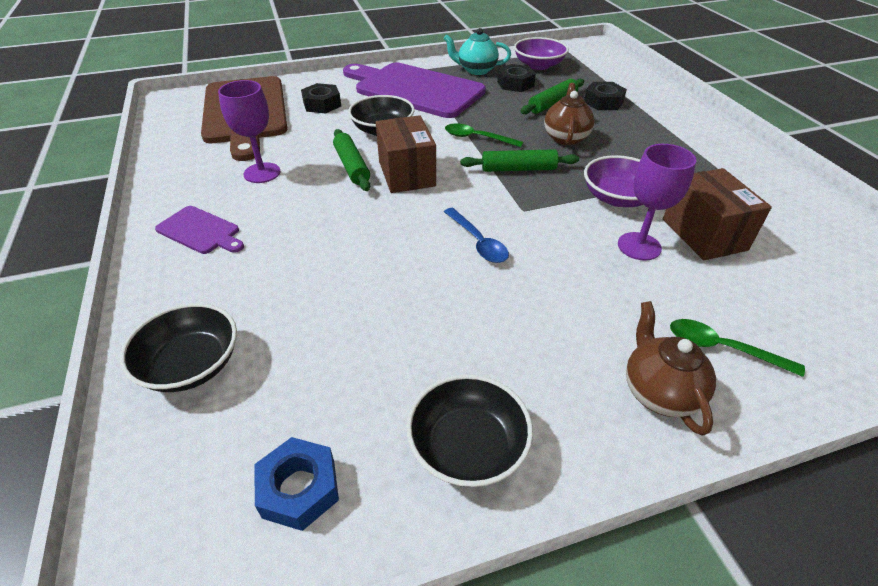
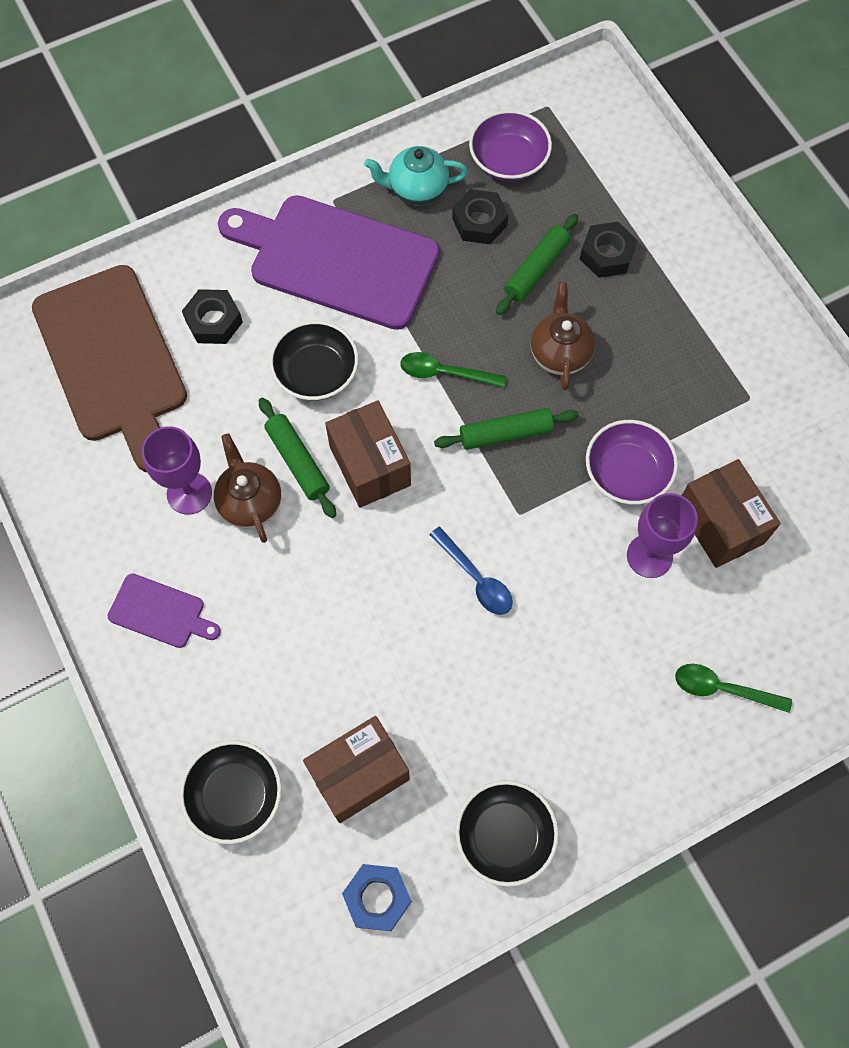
camera: 10 degrees left, 25 degrees up
(323, 365) = (359, 774): none -> brown box
(659, 392) = (663, 750): brown teapot -> brown teapot (250, 502)

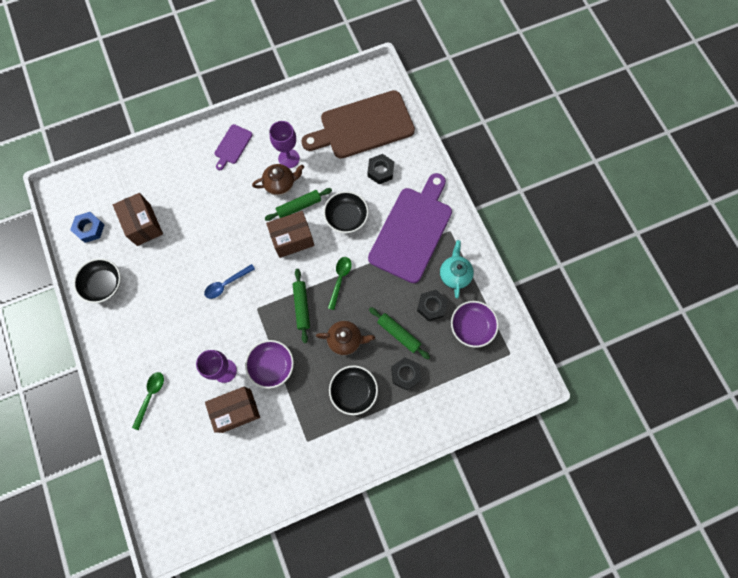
camera: 95 degrees right, 5 degrees up
(235, 795) = (145, 174): black bowl -> black bowl (353, 391)

